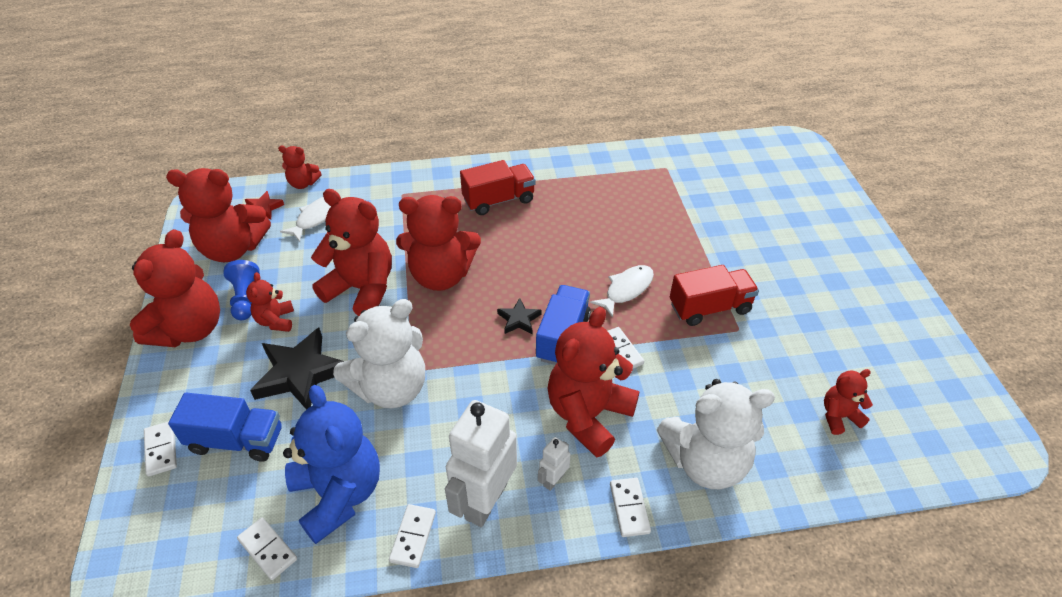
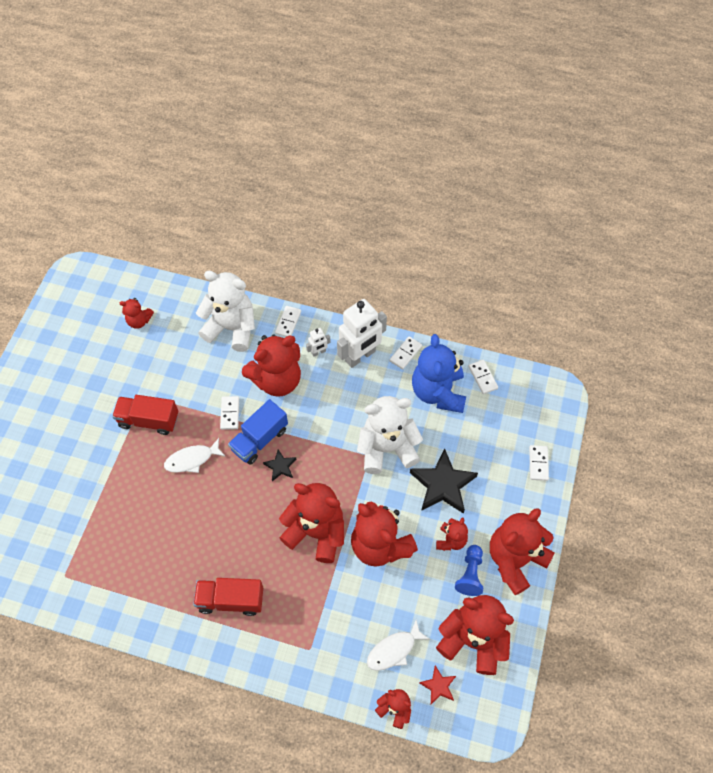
camera: 155 degrees left, 15 degrees up
(236, 440) = (491, 451): blue truck -> none

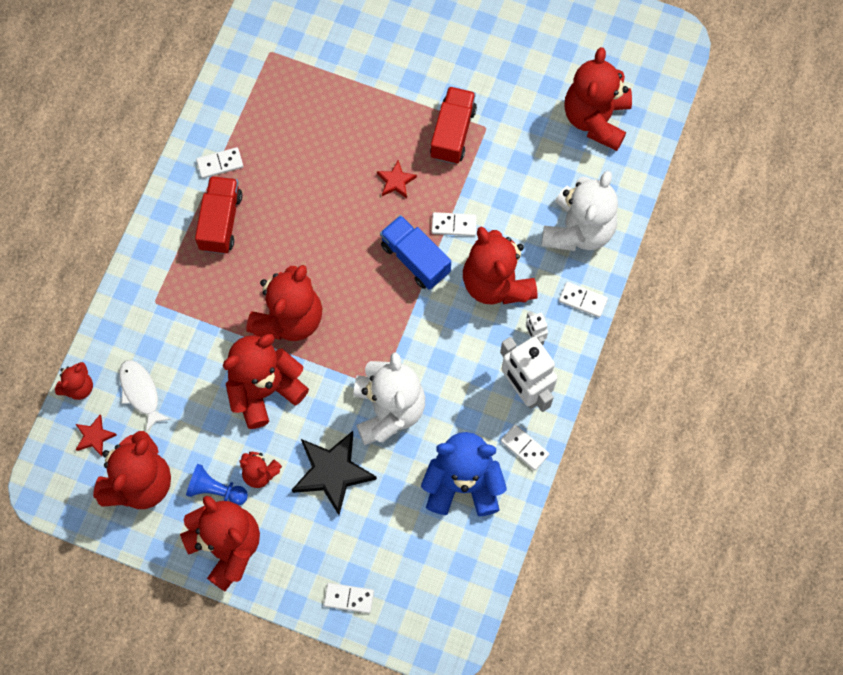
camera: 95 degrees right, 10 degrees up
(139, 321) = (596, 118): red teddy bear -> red teddy bear, size x2.01
(192, 459) = (396, 181): white fish -> red star
(280, 466) = (376, 281): black star -> none
(482, 377) = (480, 545): white domino -> white domino (220, 163)

